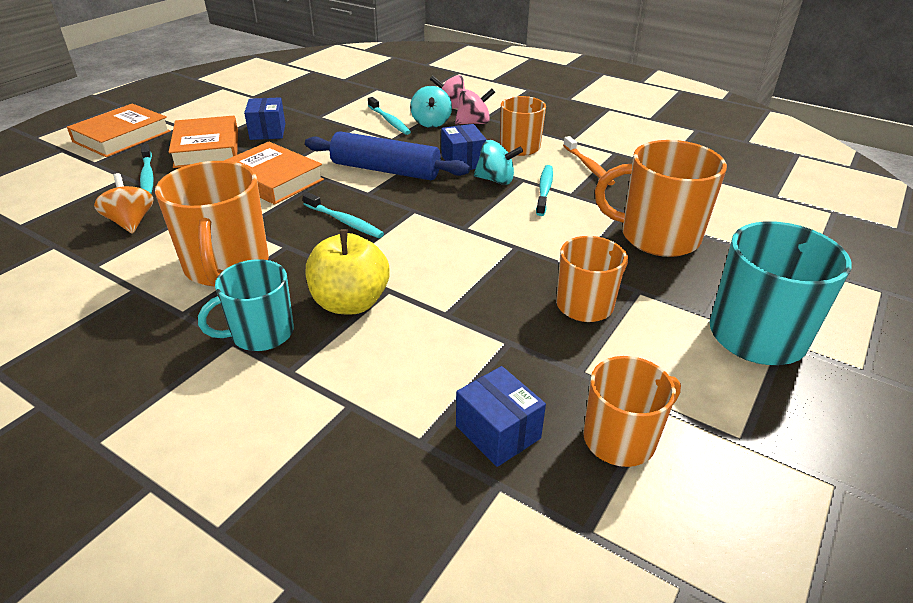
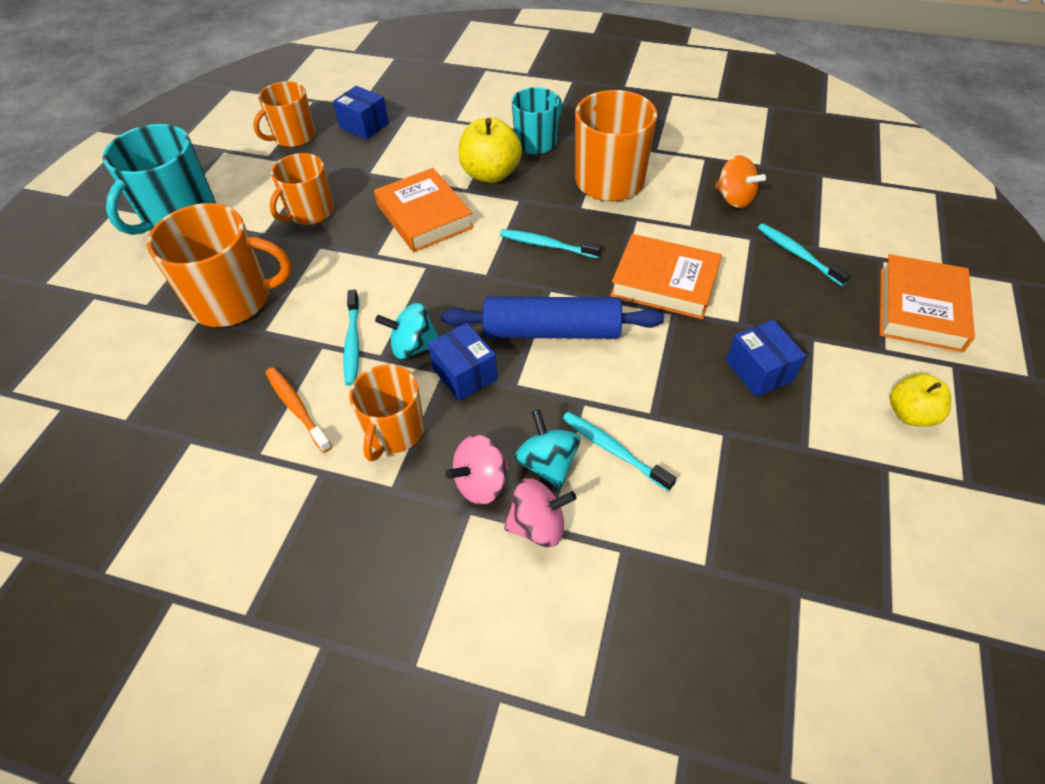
camera: 165 degrees right, 15 degrees up
(207, 148) = (794, 314): orange book -> orange book (424, 216)
(210, 106) = (910, 414): none -> yellow apple

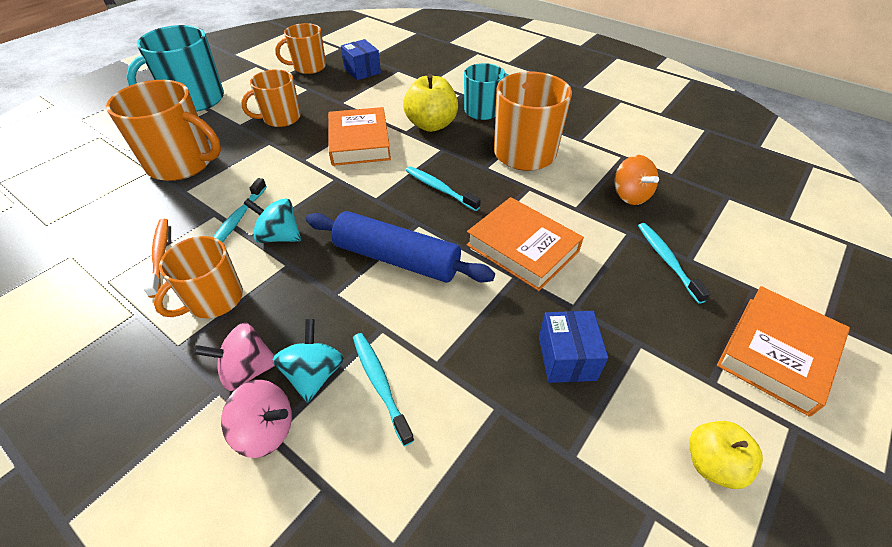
camera: 20 degrees right, 5 degrees down
(465, 374) = (302, 271): blue box -> none

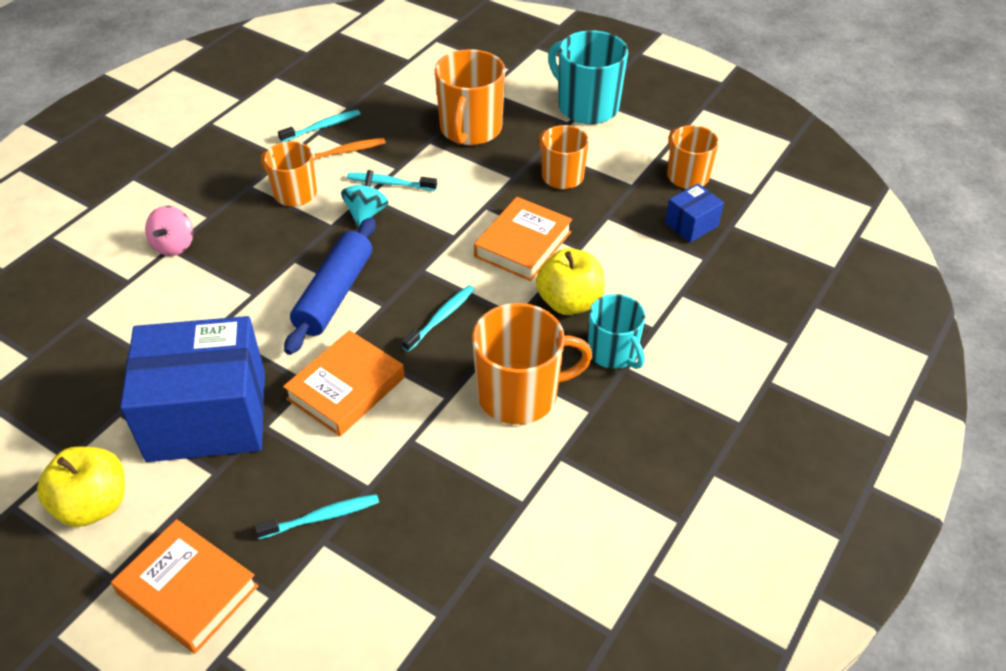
camera: 85 degrees right, 0 degrees up
(247, 370) = (224, 226): pink spinning top -> none
(314, 374) = (215, 261): turquoise spinning top -> none
(359, 142) = (523, 244): orange book -> orange book turned 45 degrees counterclockwise
(380, 384) = (201, 298): turquoise toothbrush -> turquoise toothbrush (322, 127)
(567, 358) = (207, 416): blue box -> blue box, size x2.32
(630, 195) = (437, 498): orange spinning top -> none
(712, 463) = (93, 504): yellow apple -> yellow apple, size x1.57

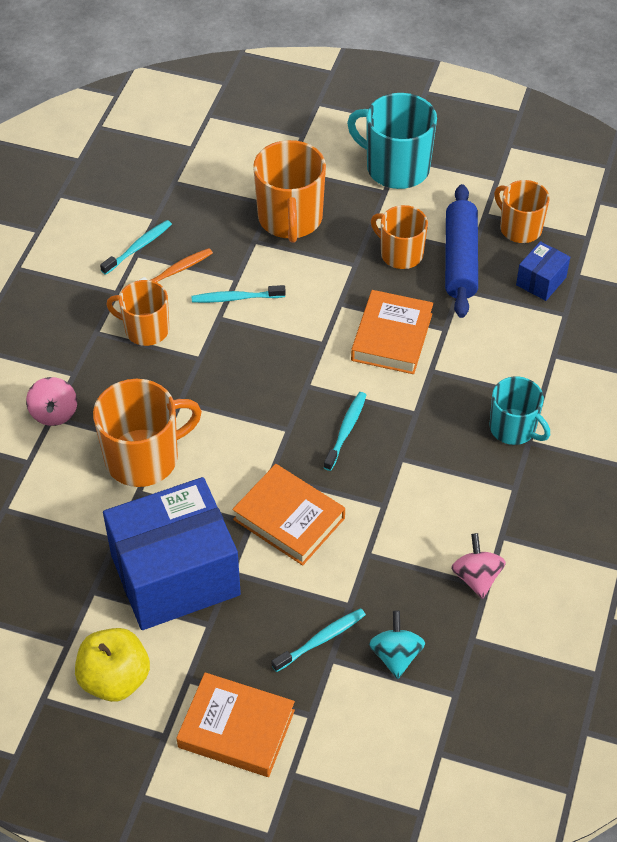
camera: 15 degrees left, 5 degrees up
(334, 294) = (235, 429): blue rolling pin -> blue rolling pin (460, 260)
(346, 388) = (289, 519): orange book -> orange book turned 75 degrees counterclockwise
(366, 213) = (227, 336): turquoise spinning top -> turquoise spinning top (396, 655)
(515, 492) = (476, 577): none -> pink spinning top
(519, 394) = (446, 488): orange mug -> orange mug (144, 458)
(569, 302) = (457, 388): yellow apple -> none

